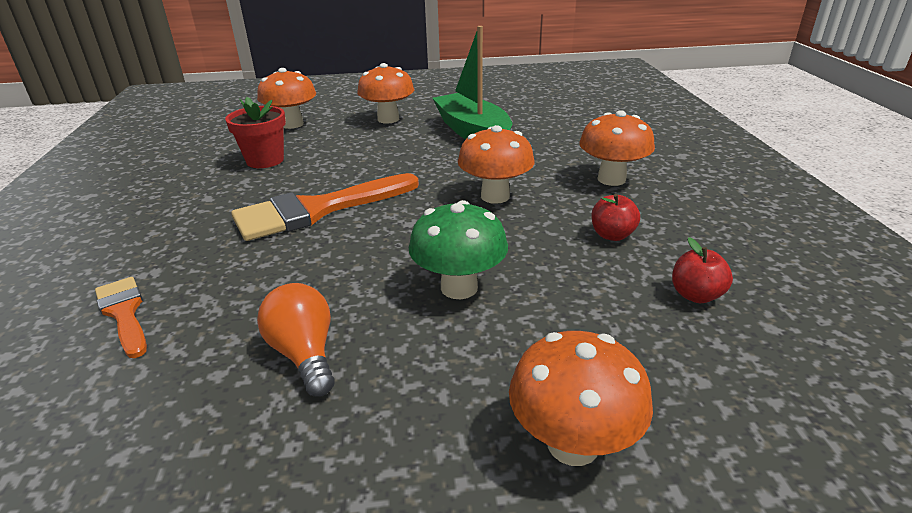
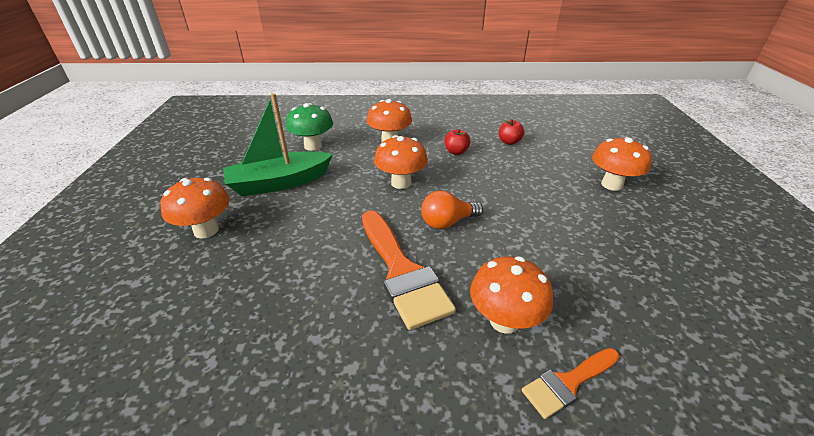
camera: 85 degrees left, 5 degrees up
(265, 160) = (266, 326): red flower pot -> none
(292, 124) = (154, 313): orange mushroom -> orange mushroom (504, 321)
(305, 354) = (585, 264): orange light bulb -> orange light bulb (447, 222)
(459, 288) = (510, 204): green mushroom -> green mushroom (313, 146)

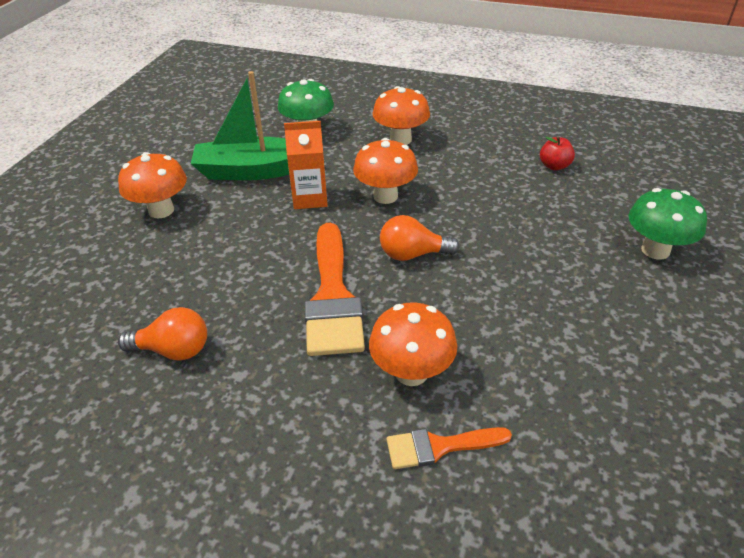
camera: 20 degrees right, 5 degrees up
(272, 361) = (173, 350): none -> orange light bulb
(340, 195) = (310, 198): none -> orange carton
(456, 152) = (475, 168): red apple -> none
(611, 185) = (655, 250): orange mushroom -> green mushroom

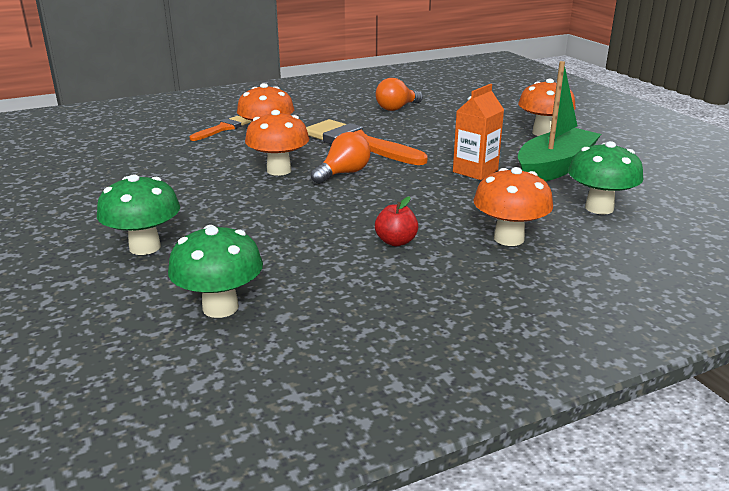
camera: 135 degrees right, 15 degrees down
(385, 196) = (426, 193): orange mushroom -> orange mushroom (279, 170)
(554, 166) = (314, 283): red apple -> red apple (396, 242)
(624, 176) = (220, 307): none -> green mushroom

